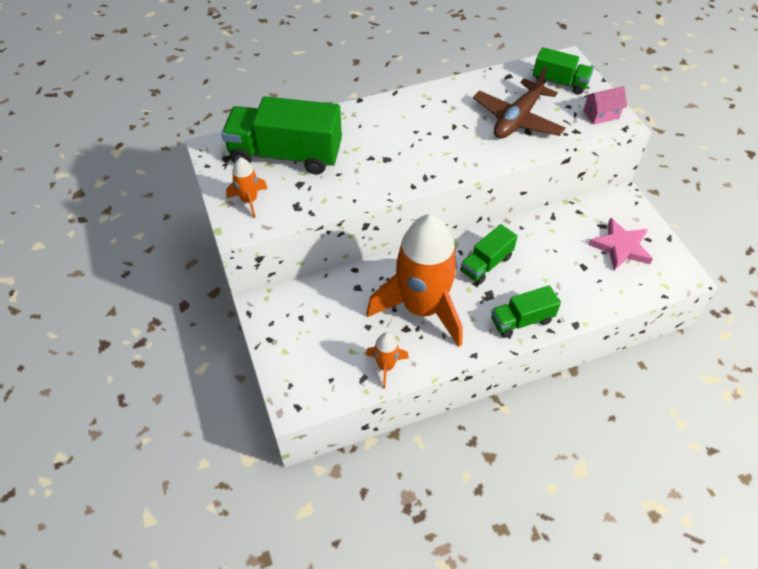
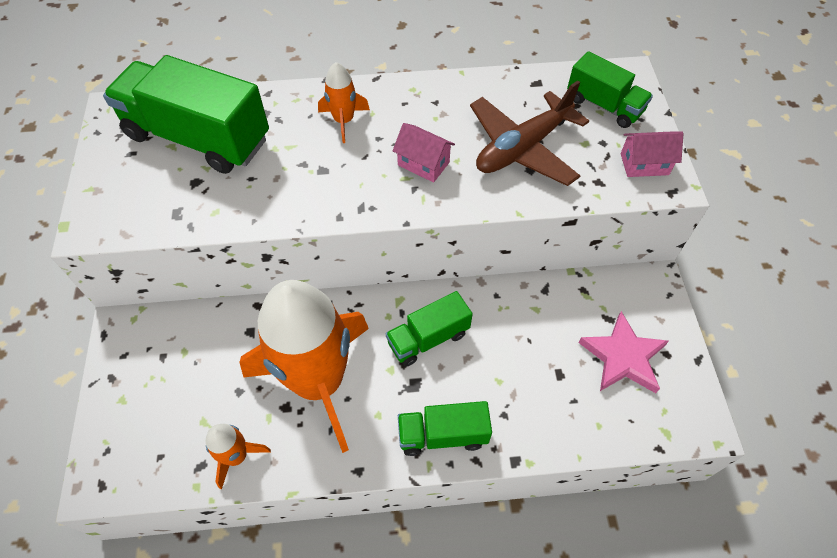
camera: 15 degrees right, 5 degrees up
(249, 200) = (122, 192): orange rocket -> orange rocket (344, 121)
(455, 142) = (423, 164): none -> pink house

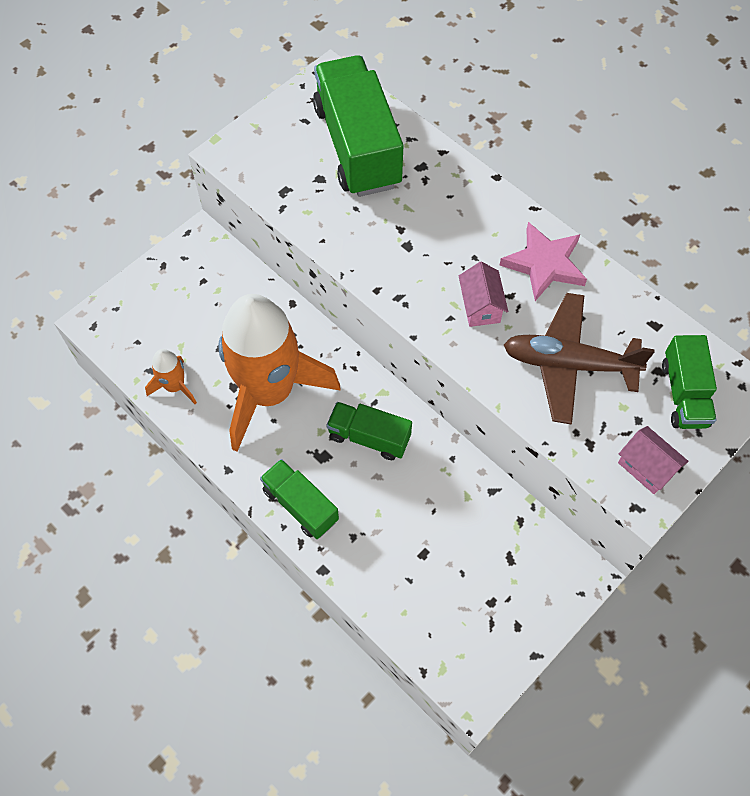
camera: 50 degrees right, 5 degrees up
(344, 121) = (467, 221): orange rocket -> none
(623, 357) = (483, 593): pink star -> pink star (544, 264)

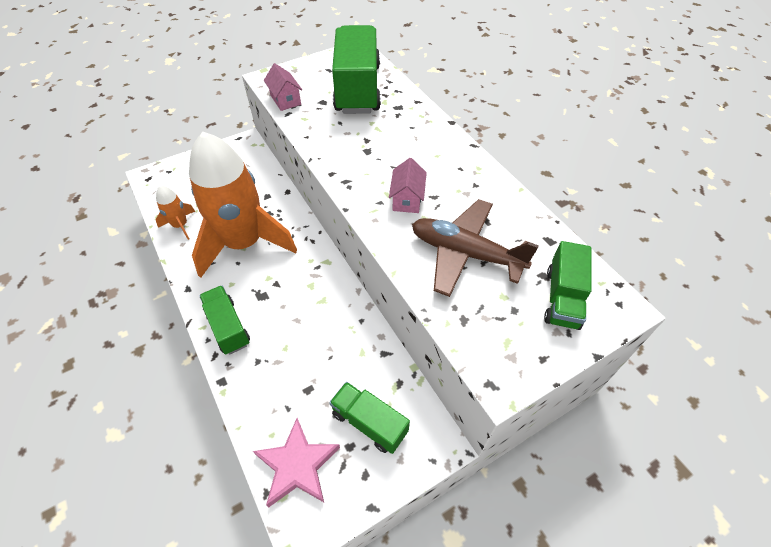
camera: 15 degrees right, 10 degrees down
(369, 437) = (302, 290): green truck -> green truck (369, 423)
(544, 264) = (469, 181): pink star -> pink star (297, 465)
(646, 467) = (510, 351): pink house -> pink house (285, 100)

